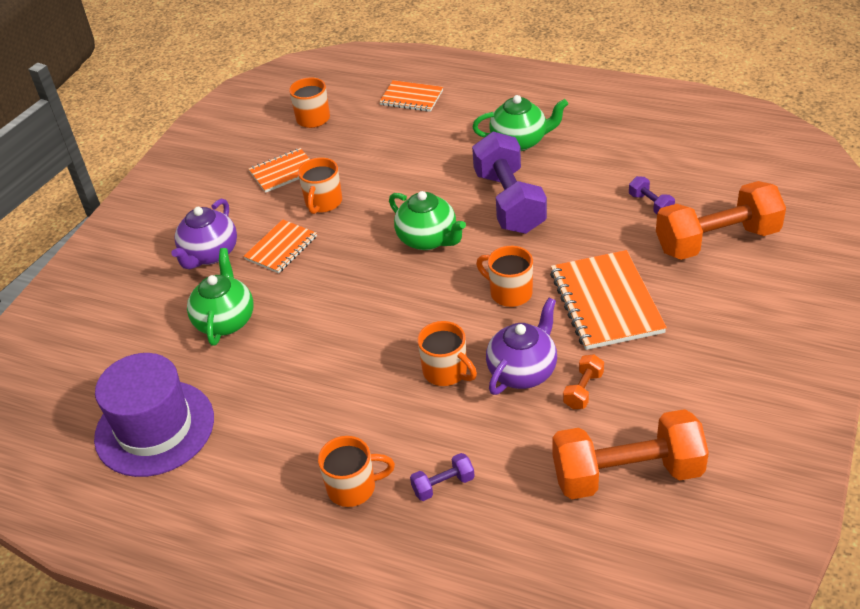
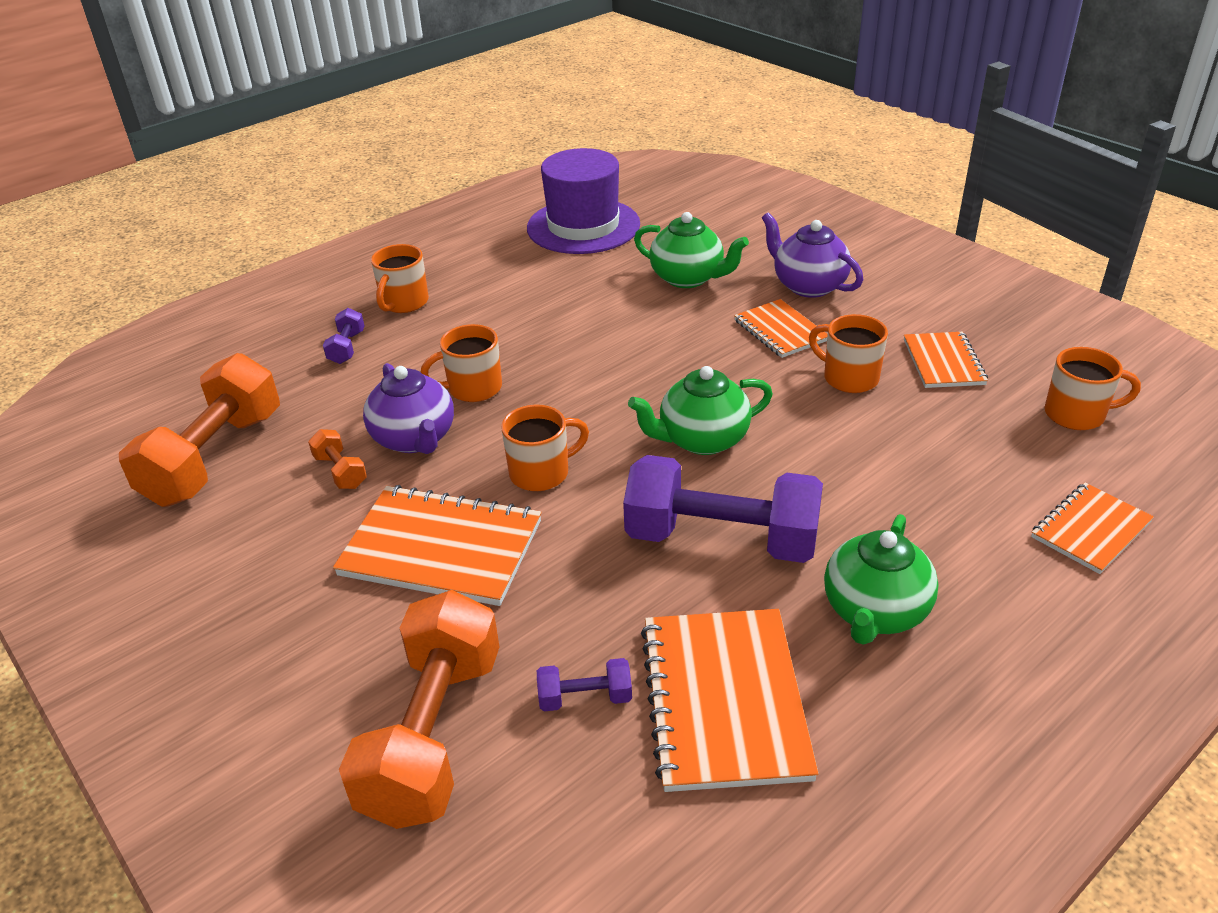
camera: 115 degrees right, 5 degrees down
(612, 165) = (724, 700): none -> orange notebook

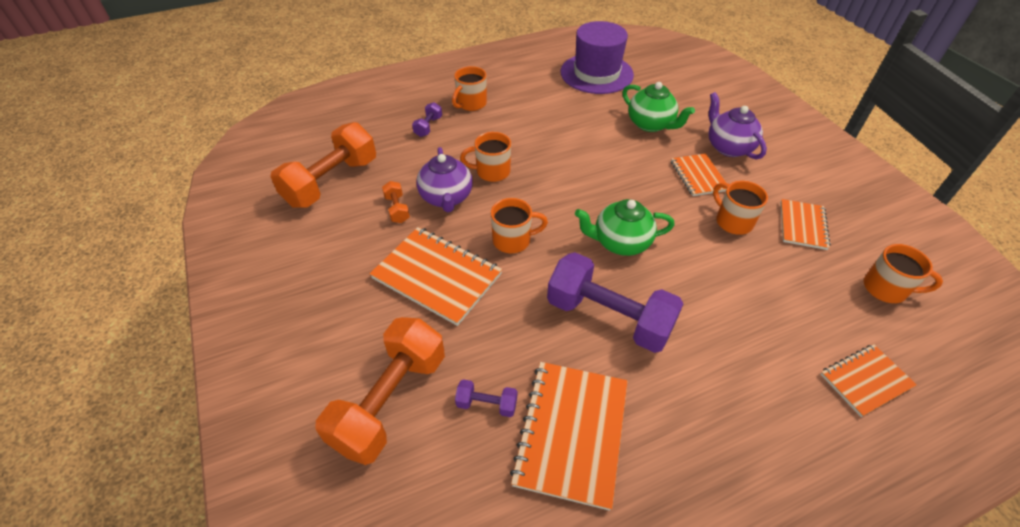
camera: 15 degrees right, 10 degrees up
(875, 612) = (691, 399): green teapot -> none

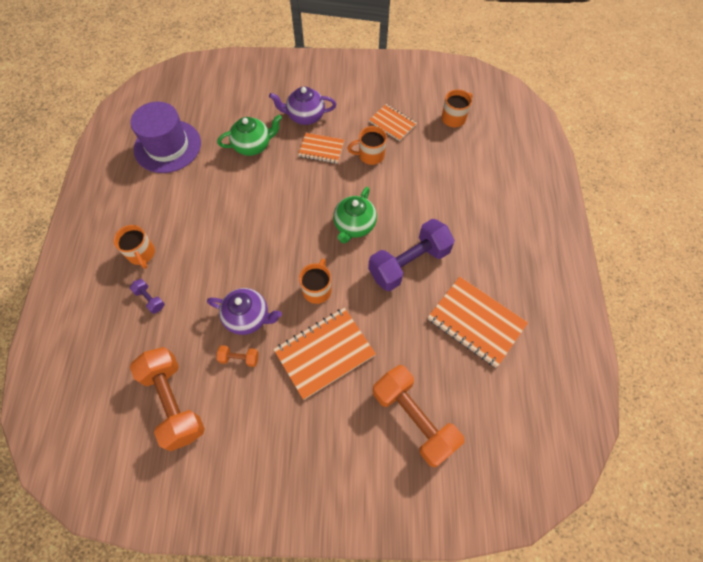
camera: 65 degrees left, 15 degrees up
(486, 404) = (439, 360): purple dumbbell -> none
(491, 172) = (238, 273): orange mug -> none
(865, 381) = (501, 167): orange notebook -> none

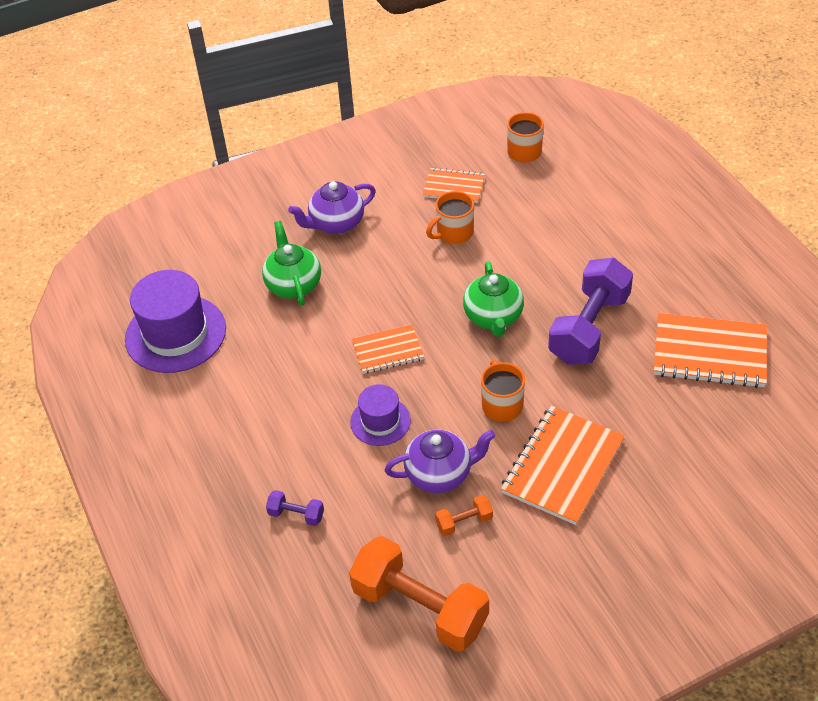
camera: 25 degrees left, 15 degrees down
(141, 254) = (242, 470): orange mug -> none
(239, 262) = (380, 421): none -> purple hat
(253, 145) = (293, 285): green teapot -> green teapot turned 60 degrees counterclockwise
(321, 149) = (386, 252): orange notebook -> orange notebook (387, 351)
(413, 419) = (714, 481): orange dumbbell -> none

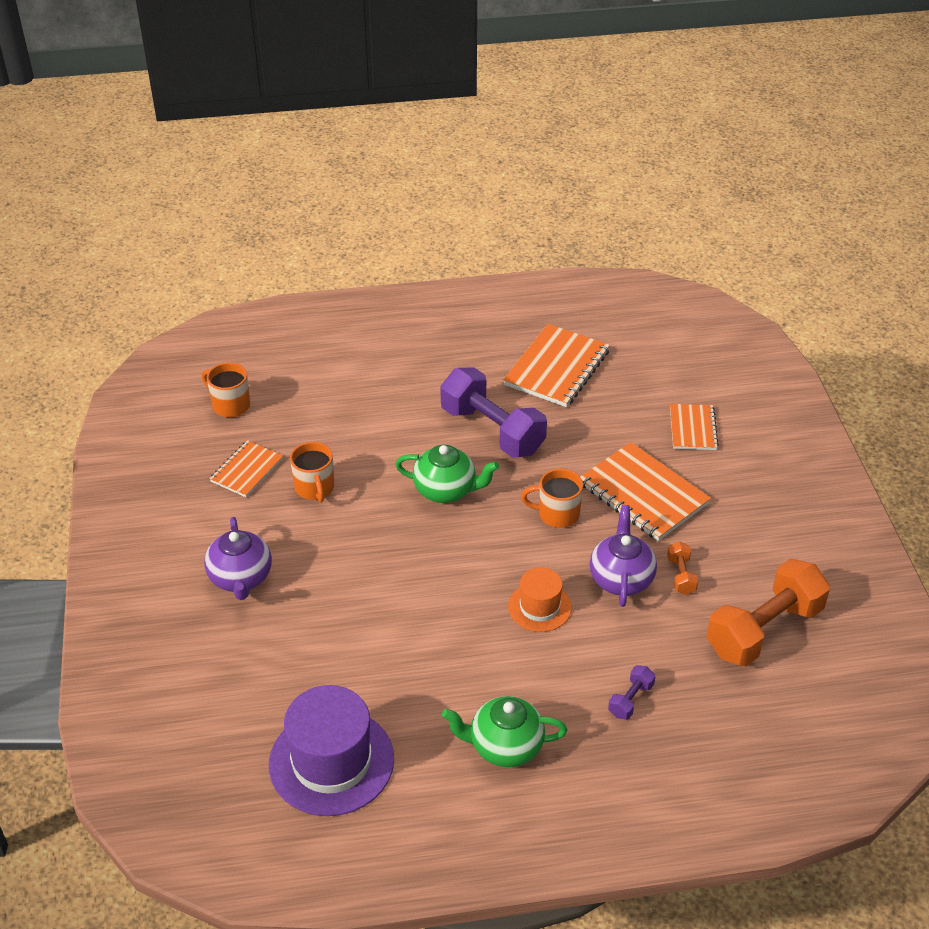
camera: 75 degrees left, 5 degrees down
(293, 285) = (314, 636): green teapot -> green teapot (504, 746)
(380, 421) = (539, 607): purple hat -> orange hat
(387, 351) = (450, 579): orange notebook -> orange notebook (693, 428)

